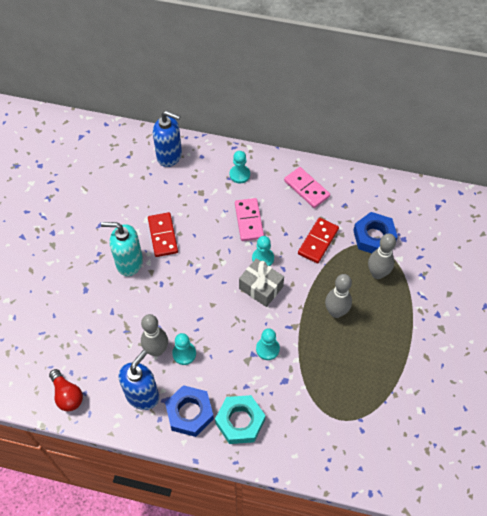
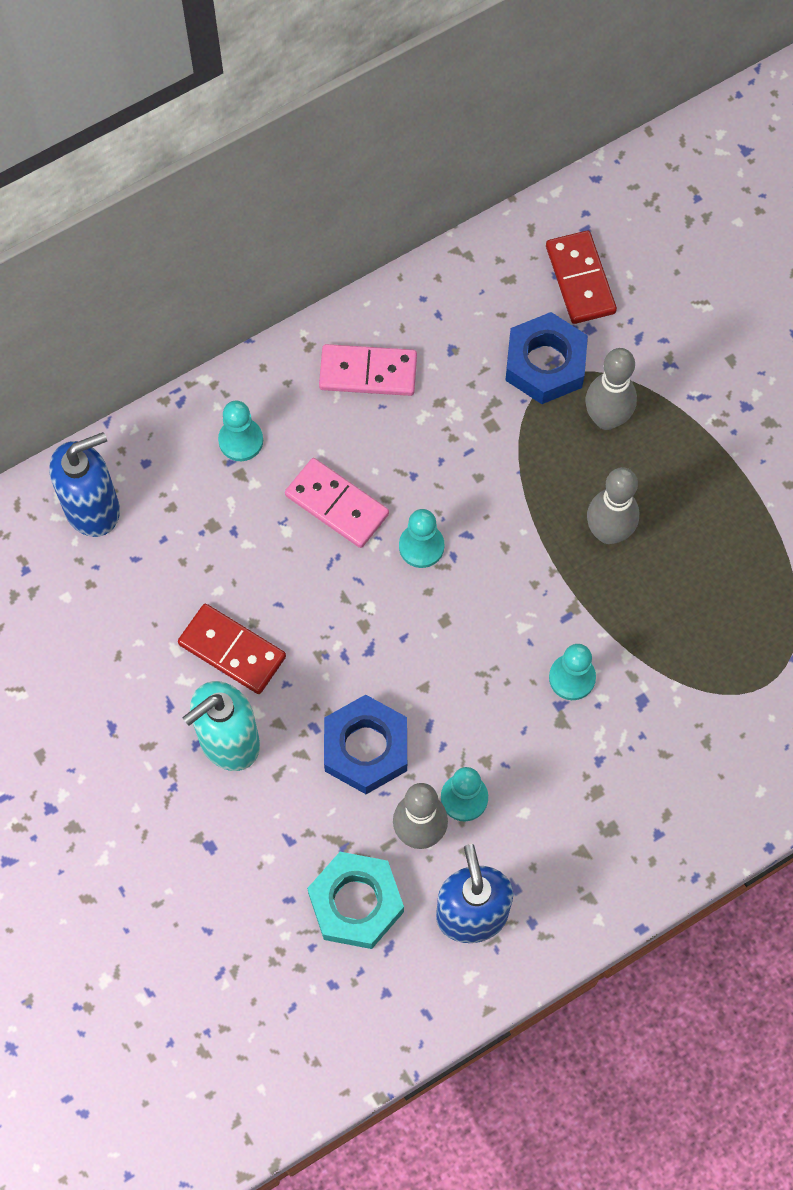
camera: 45 degrees left, 10 degrees up
(67, 395) = (365, 1021): red light bulb -> none
(189, 413) = (564, 873): blue nut -> blue nut (366, 748)
(240, 421) = (643, 817): turquoise nut -> turquoise nut (356, 903)
(261, 287) = (466, 594): grey gift -> none
(318, 241) = (473, 445): red domino -> red domino (580, 279)

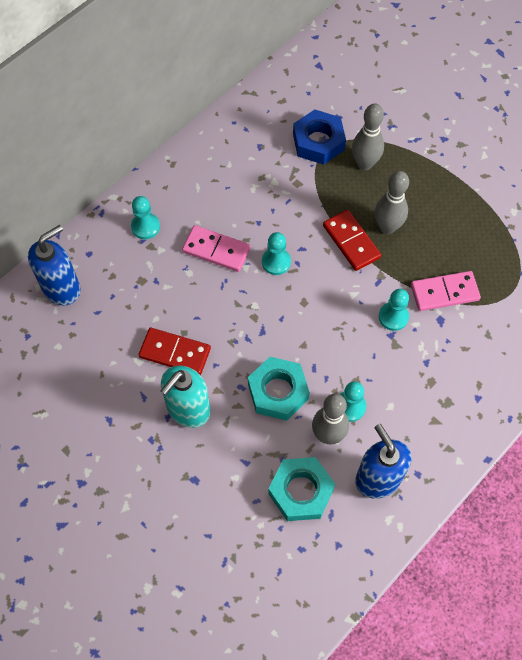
camera: 15 degrees left, 5 degrees down
(366, 748) = (278, 392): blue nut -> turquoise nut
(368, 372) = (213, 170): pink domino -> pink domino (444, 292)
(580, 279) = (324, 92): red domino -> red domino (351, 242)

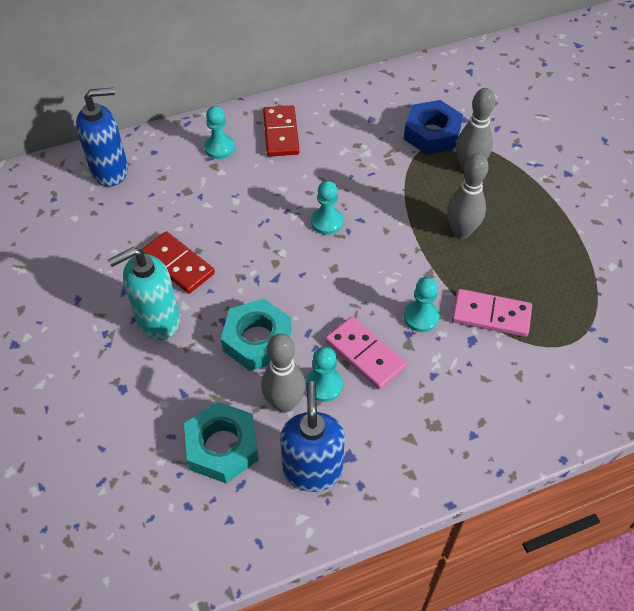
camera: 25 degrees right, 10 degrees down
(216, 250) = (274, 191): pink domino -> pink domino (364, 355)
(351, 242) = (415, 231): red domino -> red domino (281, 133)

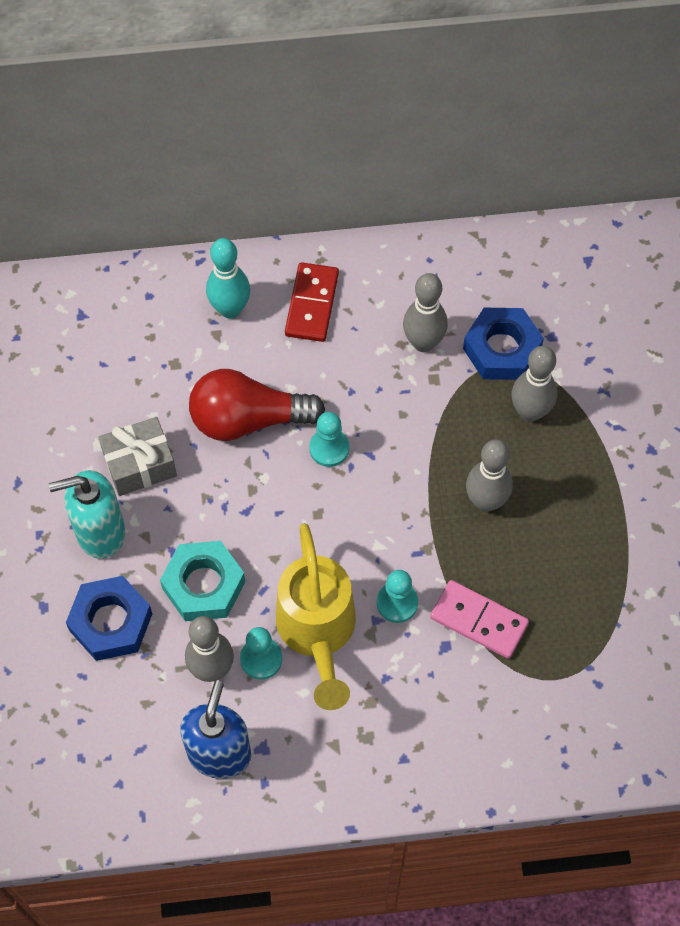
camera: 15 degrees right, 10 degrees up
(110, 171) = (91, 313): blue soap dispenser -> none
(178, 264) = (140, 464): red domino -> grey gift
(185, 387) = (110, 622): none -> blue nut
(219, 148) = (230, 309): turquoise pawn -> turquoise bowling pin
(222, 447) = (132, 702): turquoise nut -> none
(256, 215) = (248, 419): none -> red light bulb
(364, 355) = (317, 634): pink domino -> yellow watering can
(373, 141) = (423, 342): none -> grey bowling pin

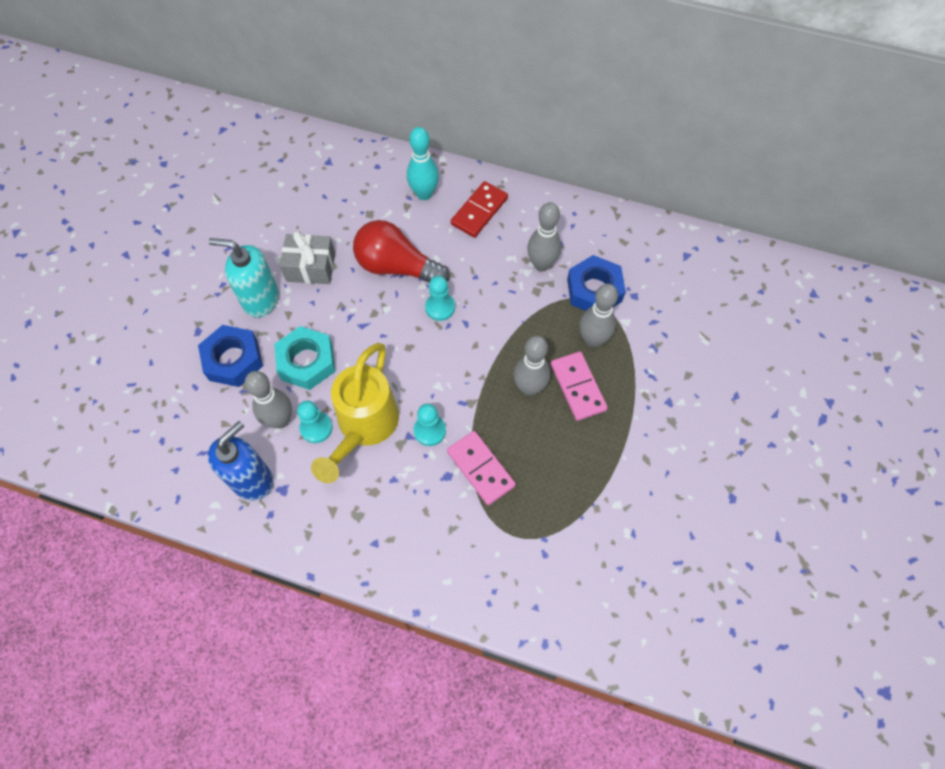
camera: 25 degrees right, 0 degrees up
(541, 476) = (578, 387): none -> pink domino

